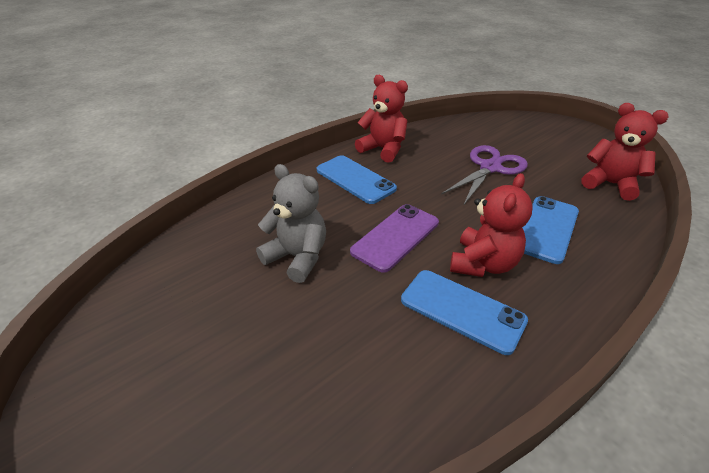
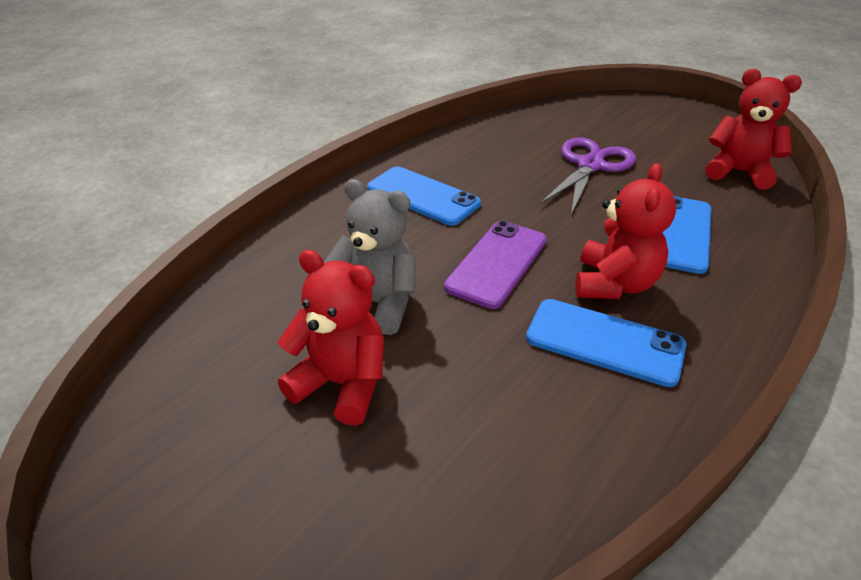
camera: 10 degrees left, 0 degrees up
(383, 149) = (448, 154): red teddy bear -> red teddy bear (342, 384)

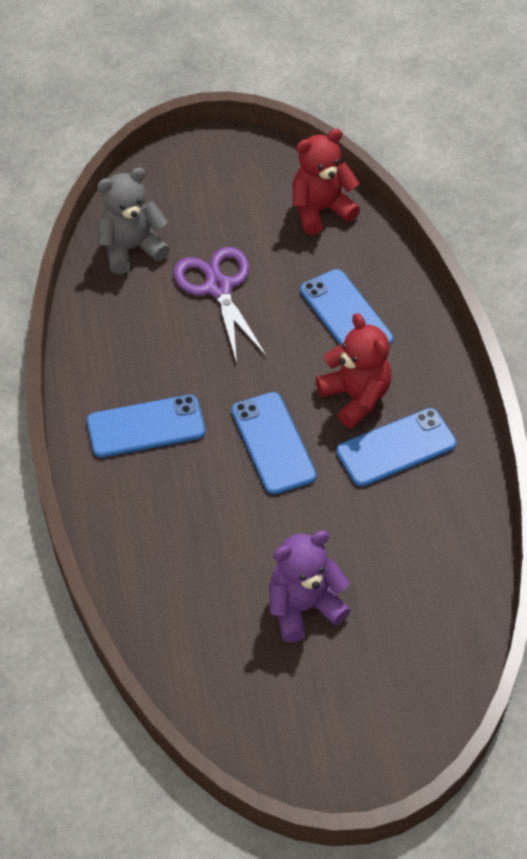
camera: 50 degrees left, 15 degrees up
(342, 384) = (303, 607): red teddy bear -> purple teddy bear
(377, 303) = (247, 541): grey teddy bear -> grey teddy bear (131, 248)
(497, 263) = (273, 443): purple phone -> blue phone

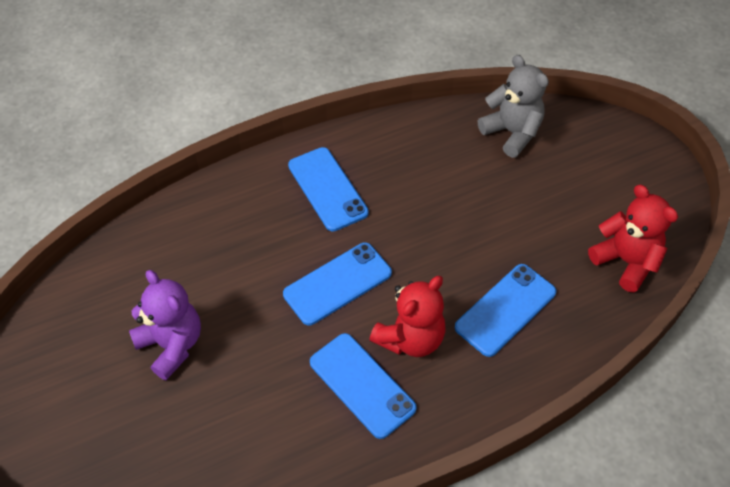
camera: 75 degrees right, 0 degrees up
(218, 287) = (495, 203): purple scissors -> none

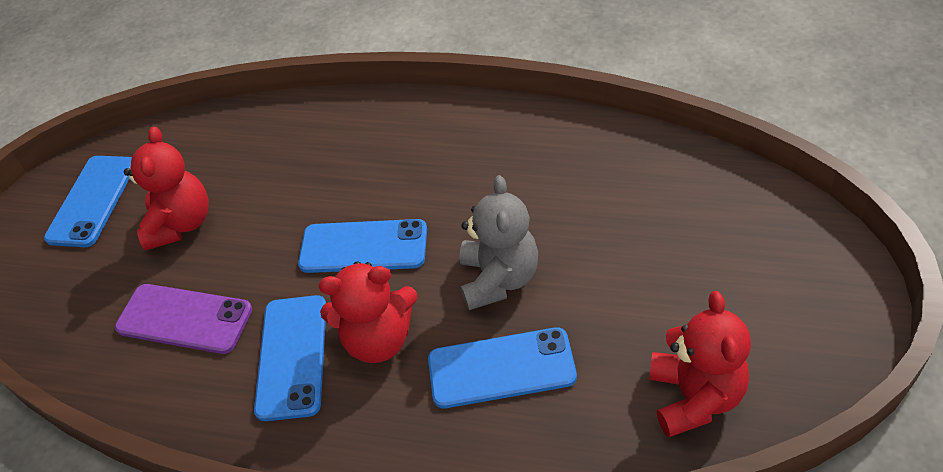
camera: 45 degrees right, 5 degrees down
(171, 345) = (181, 224): purple teddy bear -> red teddy bear
(252, 409) = (184, 319): none -> purple phone
(327, 189) = (439, 153): blue phone -> blue phone (92, 201)
(512, 133) = (686, 185): grey teddy bear -> grey teddy bear (499, 279)

